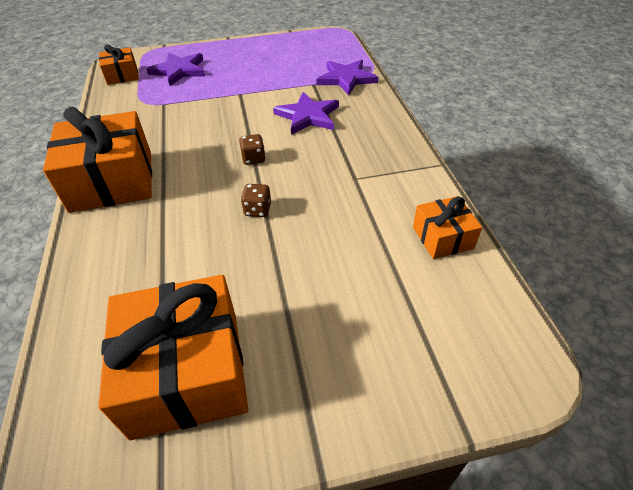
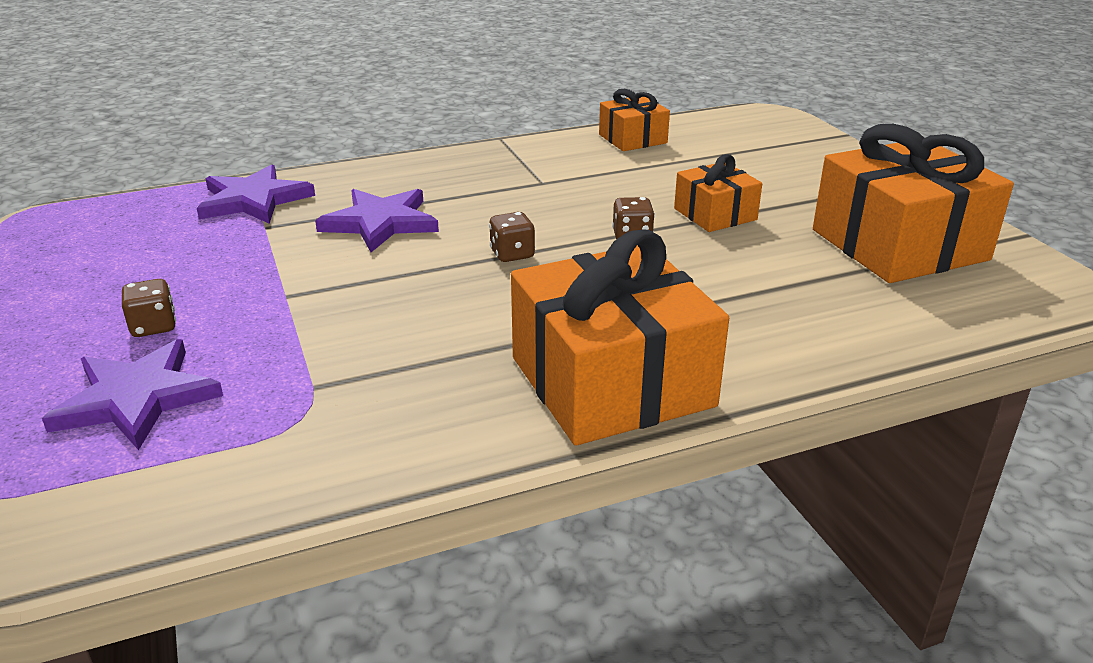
camera: 100 degrees left, 15 degrees down
(122, 75) = (124, 502): orange gift -> orange gift (715, 214)
(228, 68) = (153, 327): none -> brown dice

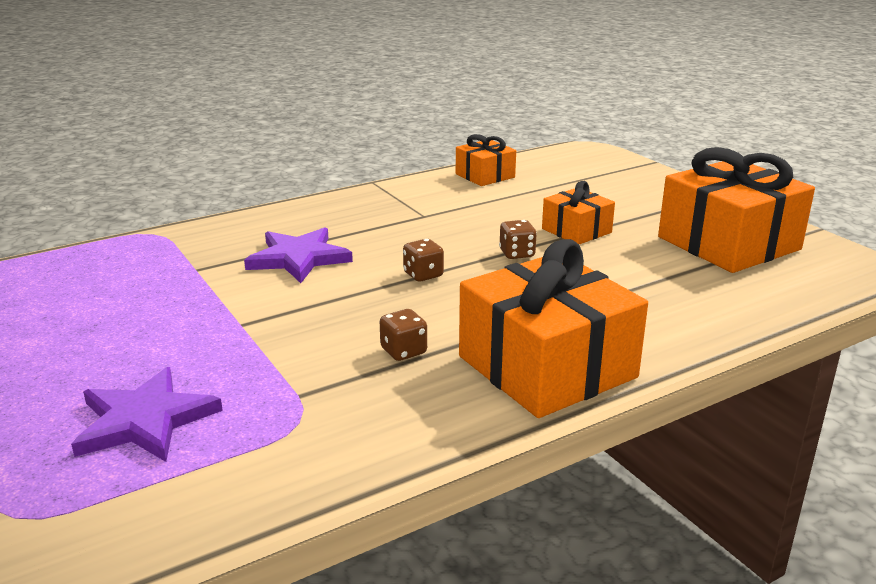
camera: 10 degrees left, 5 degrees down
(153, 327) = (132, 360): brown dice -> brown dice (403, 351)
(254, 200) = (176, 248): purple star -> none

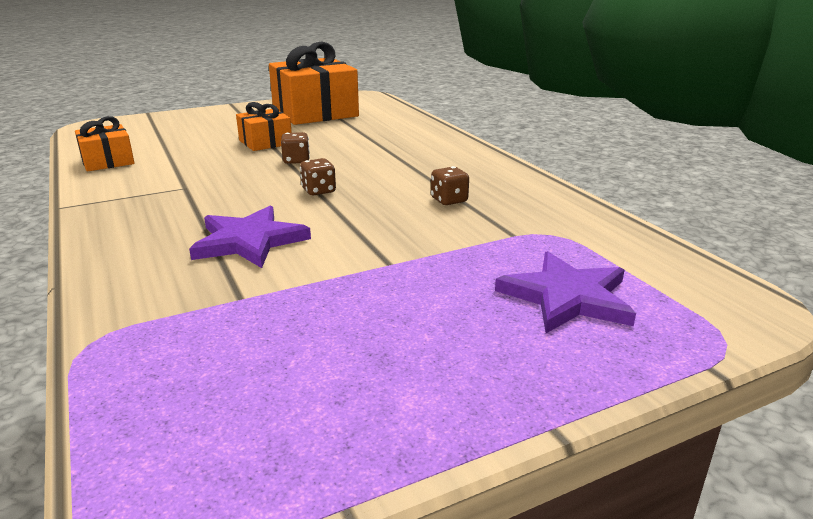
camera: 85 degrees left, 0 degrees up
(546, 367) = (471, 164): orange gift -> none

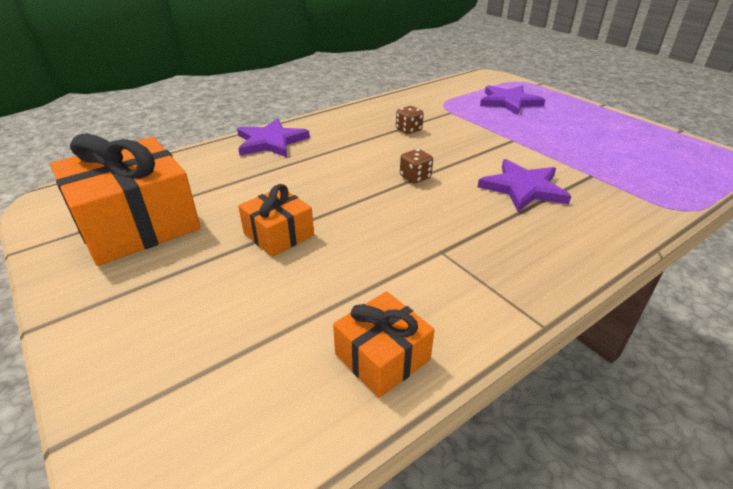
camera: 100 degrees left, 10 degrees up
(296, 161) = (341, 201): brown dice -> none
(436, 141) = (271, 142): none -> purple star

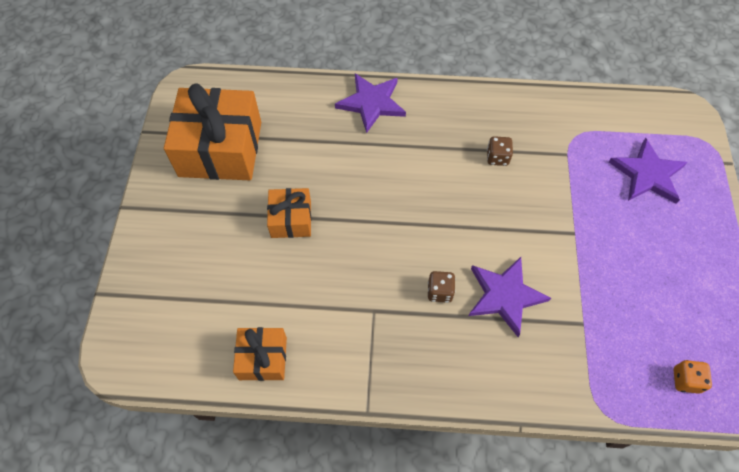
camera: 40 degrees right, 25 degrees up
(415, 177) = (436, 224): brown dice -> brown dice (440, 292)
(687, 168) = (685, 380): none -> orange dice

